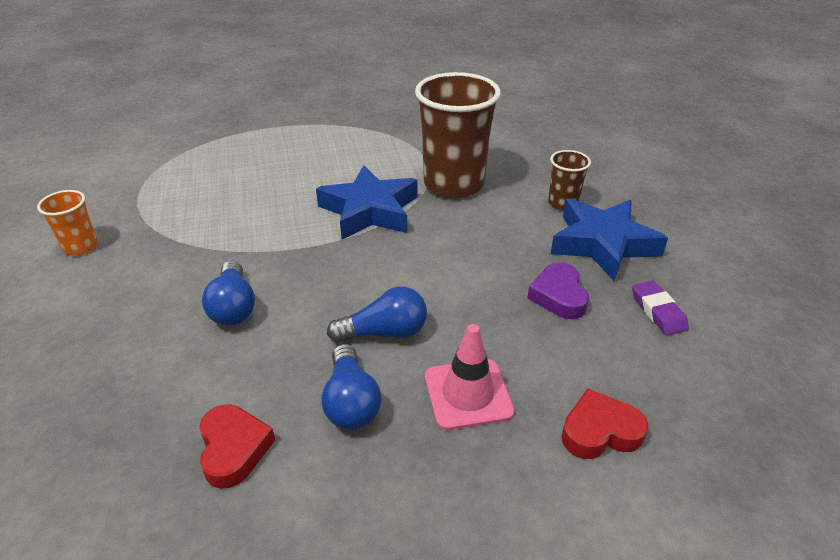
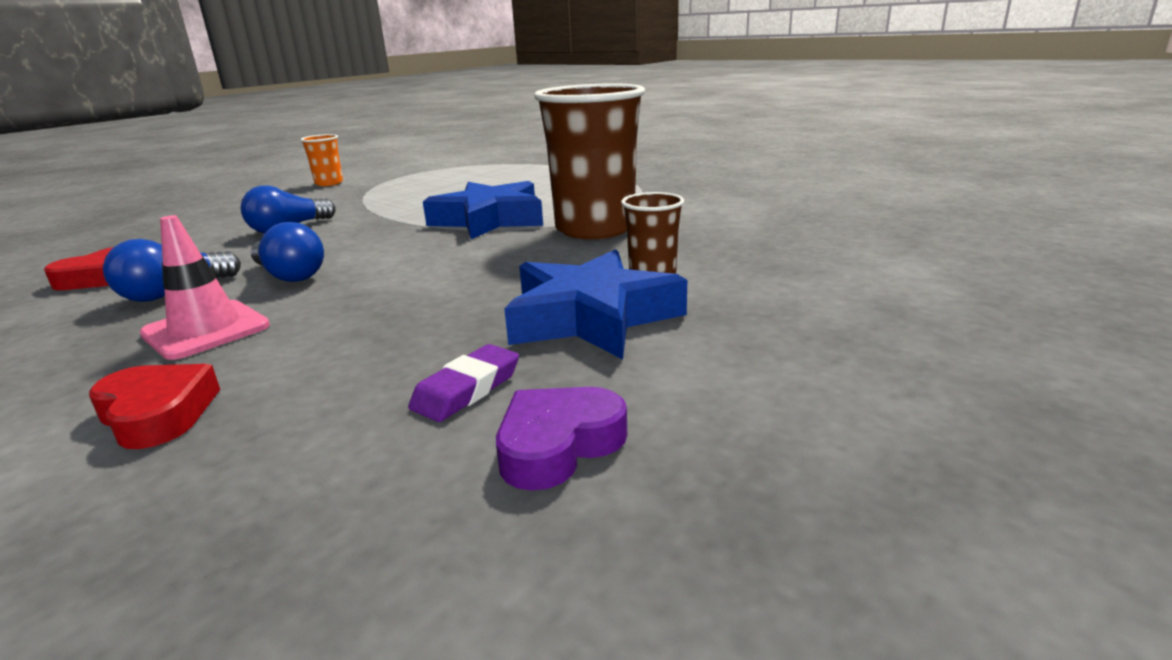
camera: 55 degrees right, 15 degrees down
(558, 296) = (434, 324): purple heart -> purple heart (558, 445)

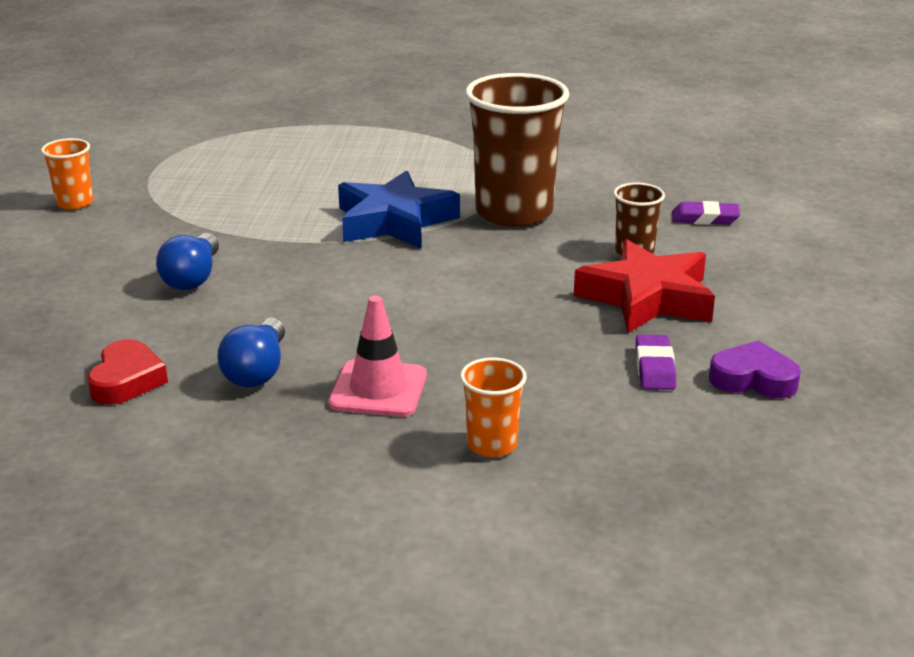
camera: 35 degrees left, 5 degrees up
(158, 414) = (492, 444): red heart -> orange cup
(290, 275) = (330, 326): blue light bulb -> none
(558, 445) = (753, 379): purple heart -> purple heart turned 90 degrees clockwise
(591, 317) = (647, 298): blue star -> red star
(781, 263) = (705, 218): none -> purple eraser

